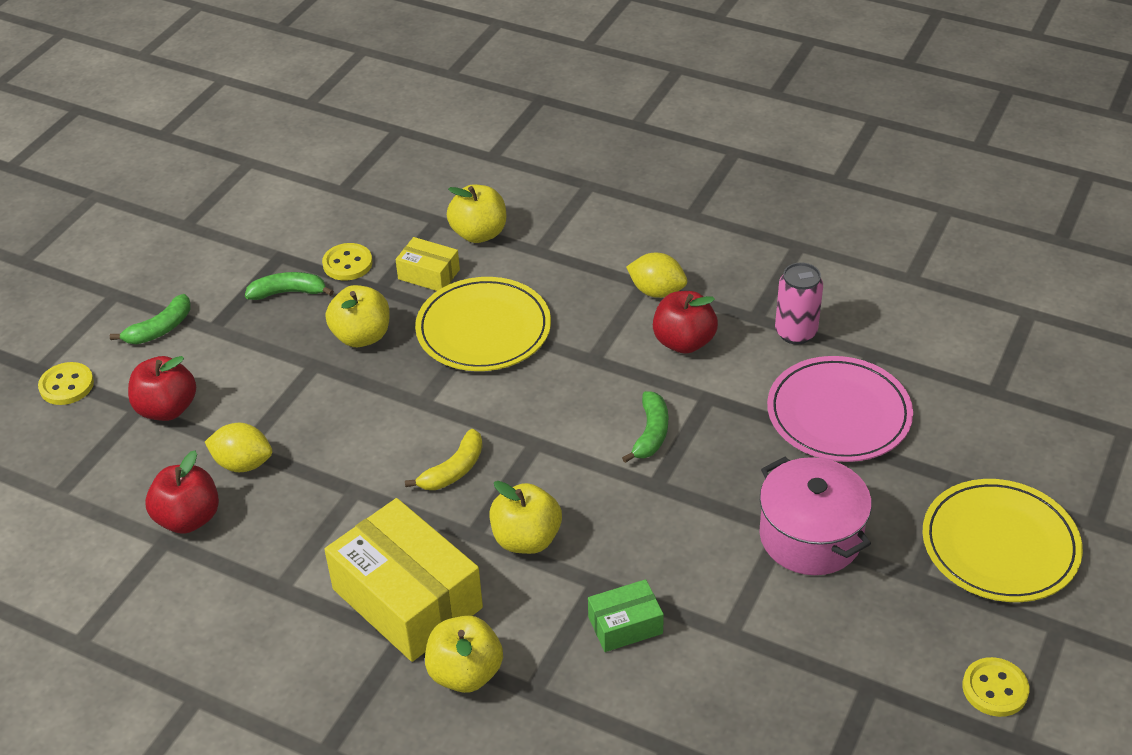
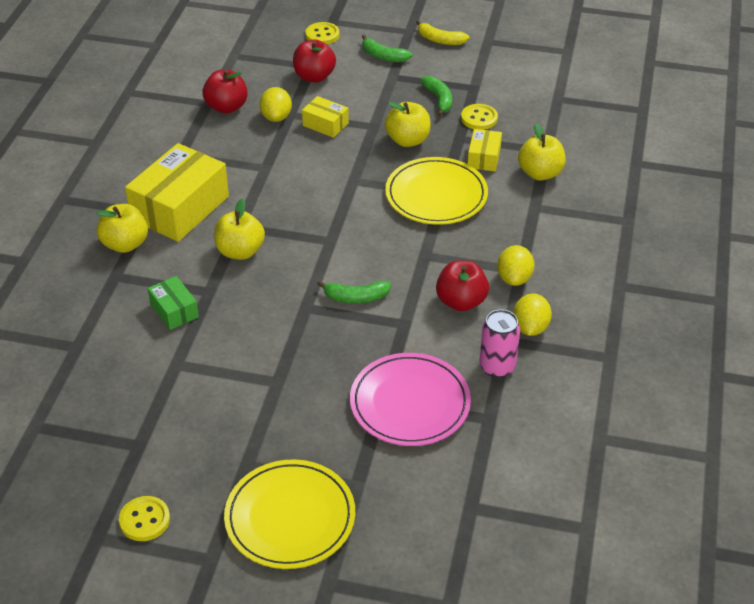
camera: 75 degrees right, 0 degrees up
(287, 413) = (325, 124): none -> yellow box
(453, 470) = (294, 207): yellow banana -> yellow banana (440, 40)
(740, 295) = (530, 328): none -> yellow lemon
(810, 536) = (274, 398): pink pot -> none

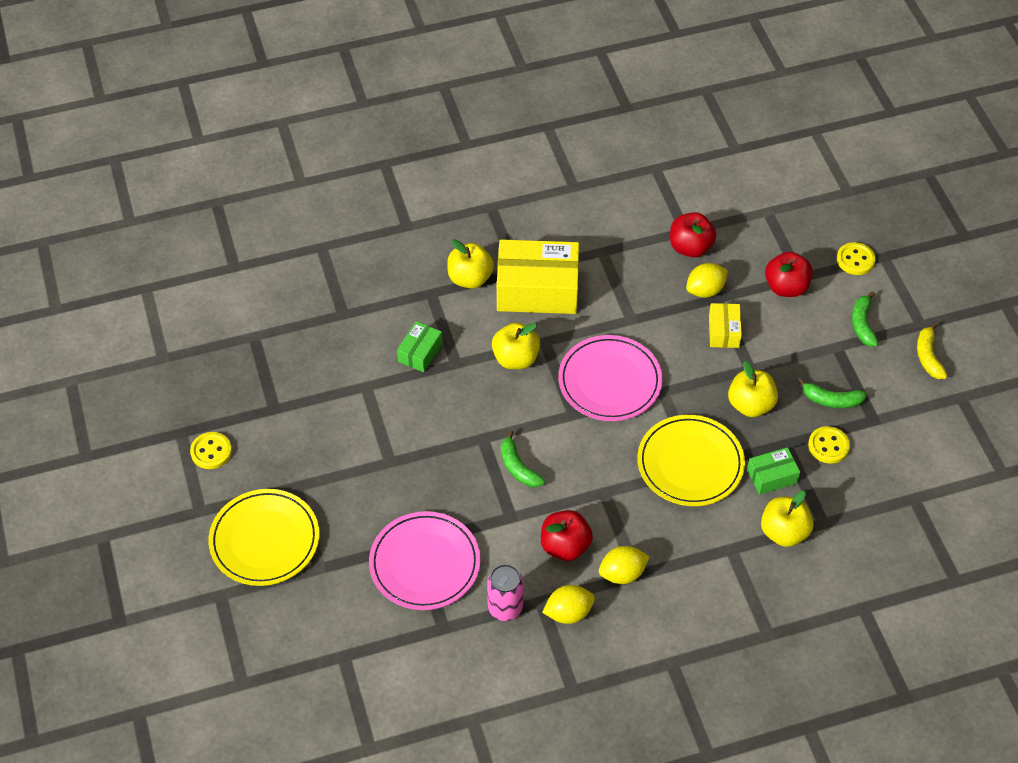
camera: 60 degrees right, 10 degrees up
(316, 205) = (609, 381): none -> pink plate
(439, 99) = (831, 400): green banana -> green banana turned 60 degrees clockwise
(484, 158) = (772, 476): yellow box -> green box

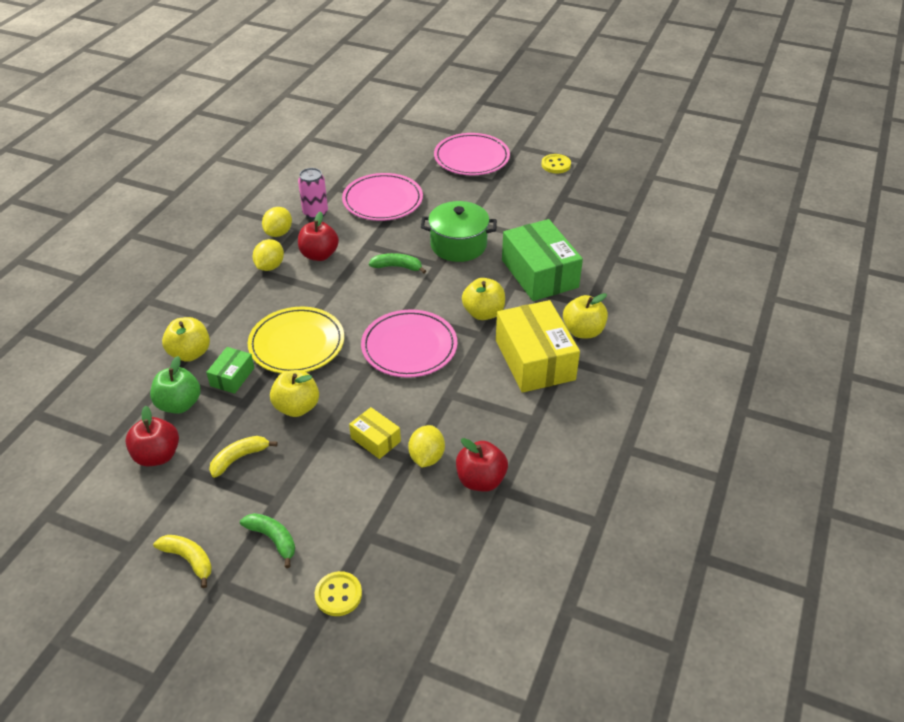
camera: 130 degrees right, 10 degrees down
(264, 540) = (471, 158): yellow plate -> pink plate
(420, 352) = (539, 273): green box -> green box, size x2.04
(437, 442) = (458, 245): none -> green pot
(537, 289) = (535, 360): yellow box -> yellow box turned 60 degrees counterclockwise
(786, 287) = (369, 515): red apple -> red apple (157, 456)
(828, 446) = (210, 425): yellow button -> none
(831, 400) = (239, 458): green banana -> yellow banana
(835, 486) = (179, 404): none -> green apple

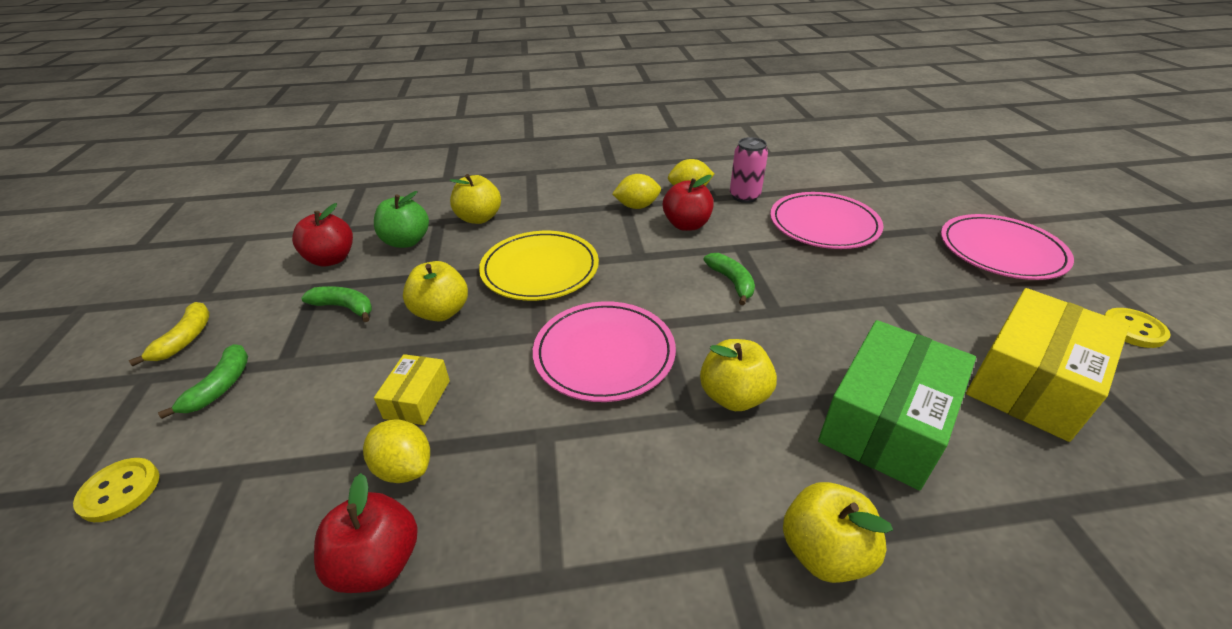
camera: 60 degrees right, 5 degrees down
(232, 377) = (462, 253): green box -> none
(239, 458) = (345, 307): yellow banana -> green banana
(426, 457) = (404, 468): yellow lemon -> yellow lemon turned 60 degrees clockwise
(458, 245) = (832, 312): green pot -> none
(535, 360) = (692, 509): yellow box -> yellow box (1031, 382)

